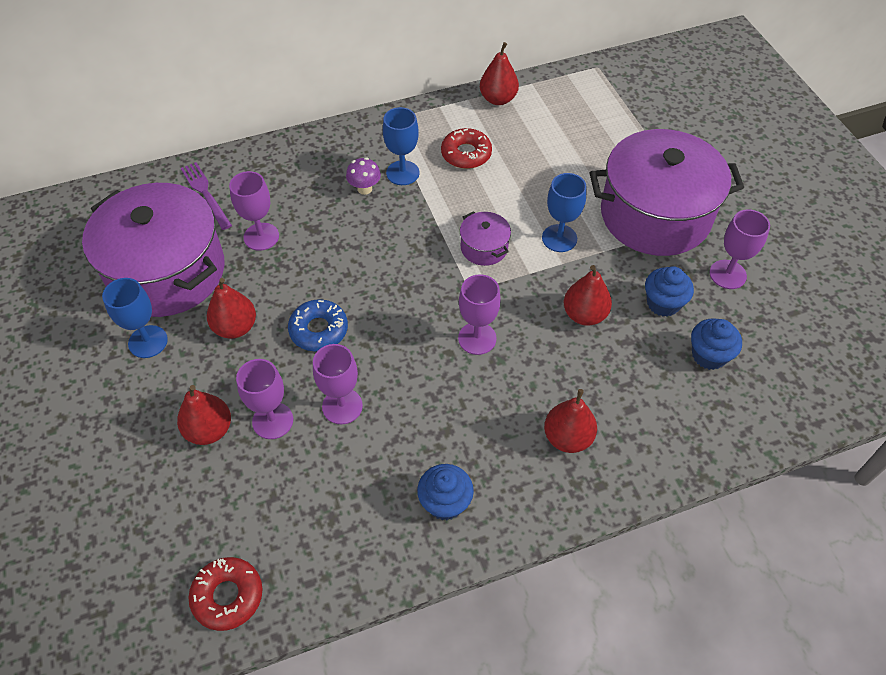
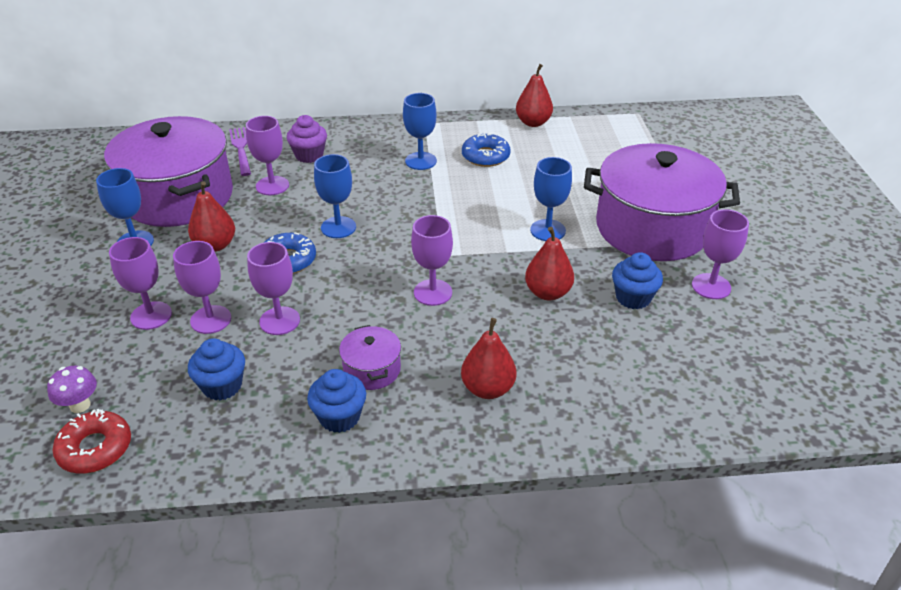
camera: 15 degrees right, 15 degrees down
(209, 430) = (151, 315): red pear -> purple goblet
(283, 187) = (309, 155): none -> purple cupcake
(353, 277) = (338, 227): none -> blue goblet
(364, 189) = (381, 167): purple mushroom -> purple mushroom (80, 405)
(466, 154) = (485, 156): red donut -> blue donut
(484, 248) = (471, 226): purple pot -> purple pot (372, 369)
(709, 355) = (666, 348): blue cupcake -> blue cupcake (222, 386)

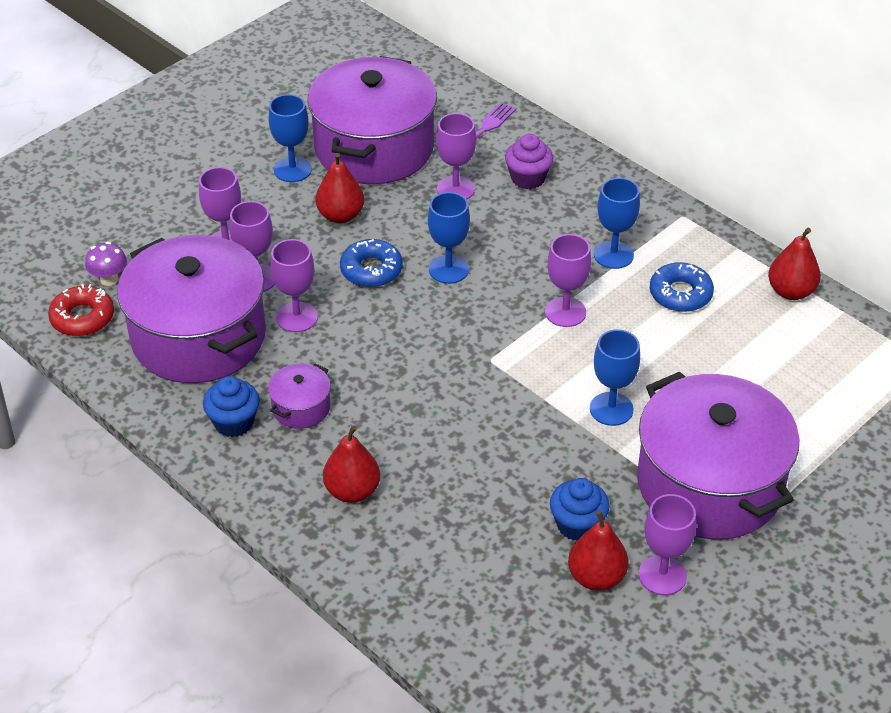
camera: 50 degrees right, 5 degrees up
(222, 386) = (198, 336): blue cupcake -> purple pot
(433, 292) = (431, 385): purple goblet -> purple goblet (565, 312)
(548, 293) = (517, 461): red pear -> red pear (596, 577)

